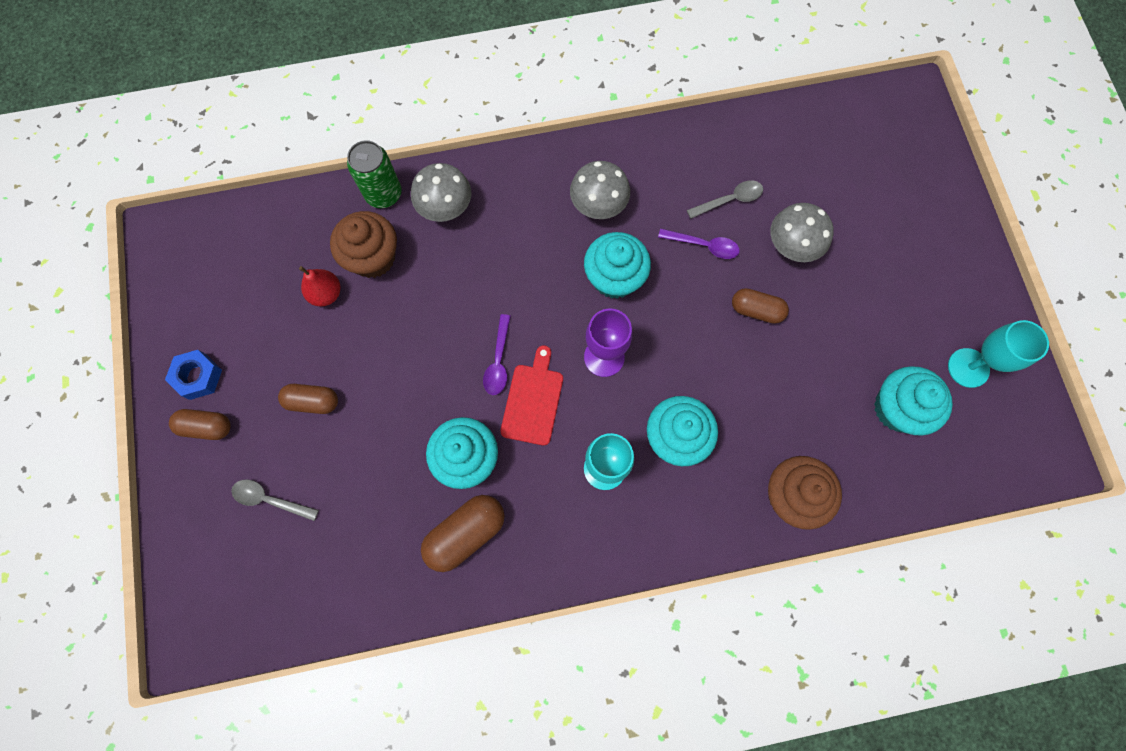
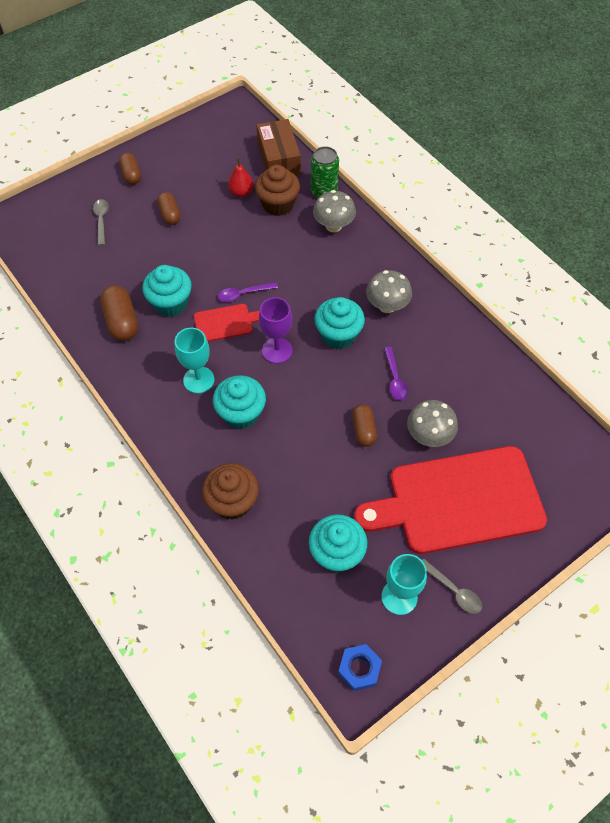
camera: 65 degrees right, 15 degrees down
(198, 377) = (159, 159): blue nut -> blue nut (359, 669)
(294, 223) = (278, 159): none -> brown box
(466, 533) = (122, 321): brown capsule -> brown capsule turned 45 degrees clockwise
(729, 200) = (441, 382): grey spoon -> grey spoon (453, 590)
(881, 256) = (458, 501): none -> red cutting board

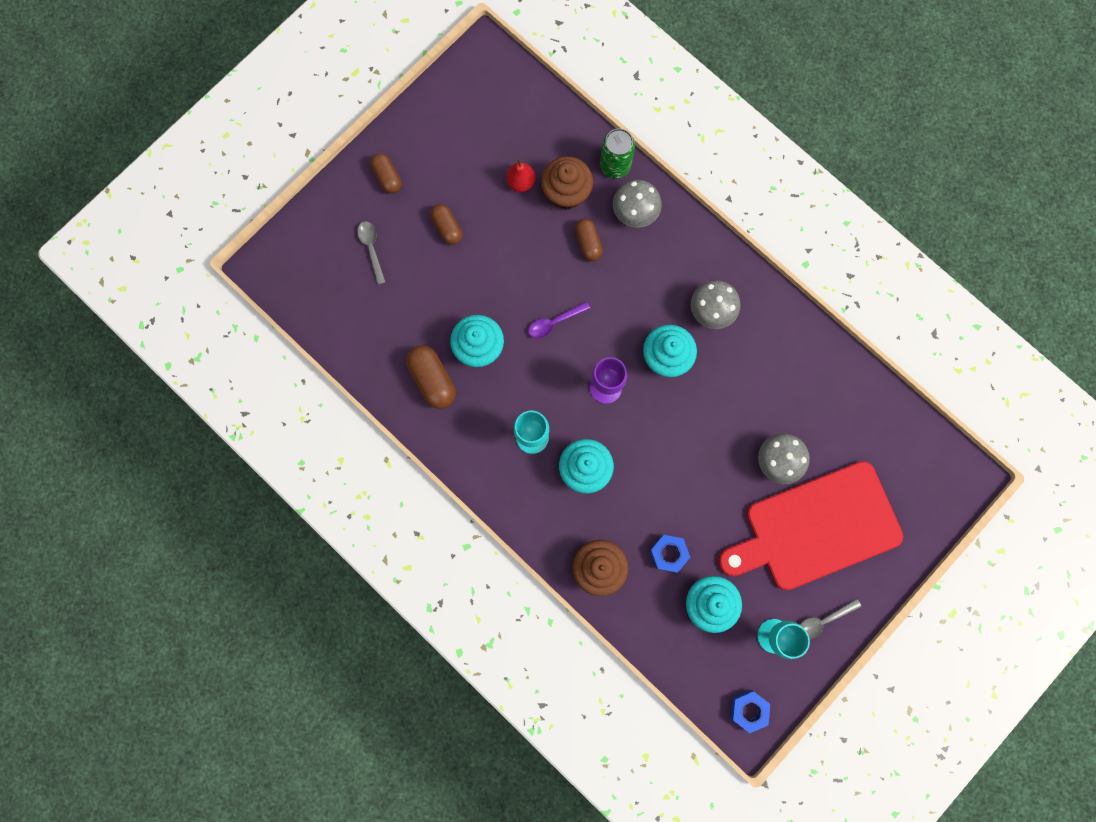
camera: 10 degrees left, 20 degrees up
(226, 322) = (544, 362): red cutting board -> none
(278, 159) = (553, 125): brown box -> none
(305, 500) = (669, 553): none -> blue nut
(363, 430) = (712, 466): brown capsule -> brown capsule (588, 243)
(395, 379) = (734, 401): purple spoon -> none
(453, 590) = (823, 620): grey spoon -> grey spoon turned 120 degrees clockwise

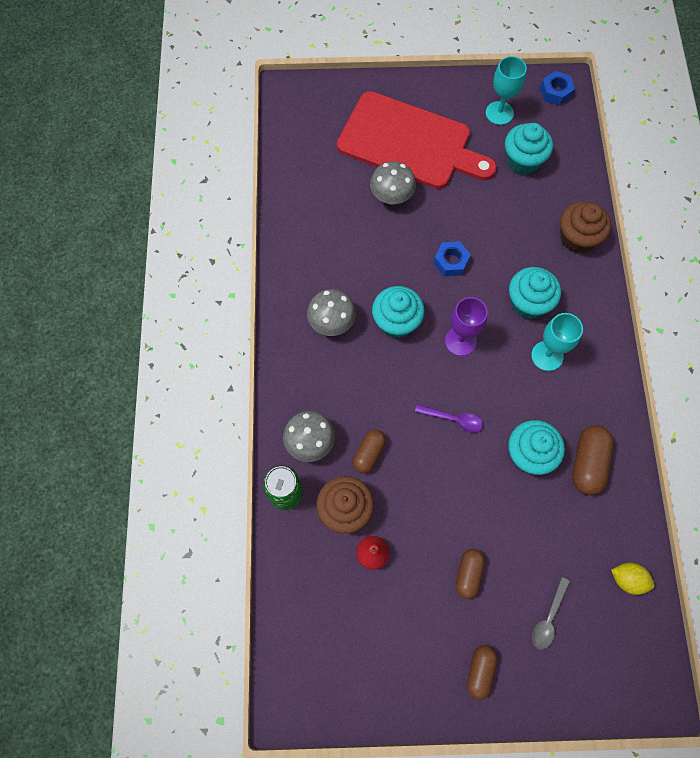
camera: 135 degrees left, 10 degrees down
(340, 322) = (627, 579): none -> yellow lemon
(669, 553) = (520, 207): blue nut -> blue nut (451, 262)
(823, 620) = (460, 96): grey spoon -> none

